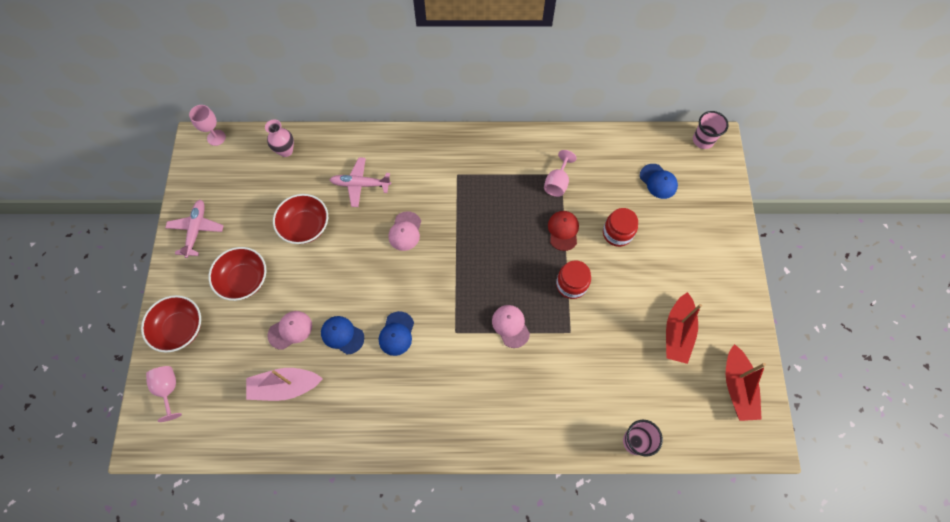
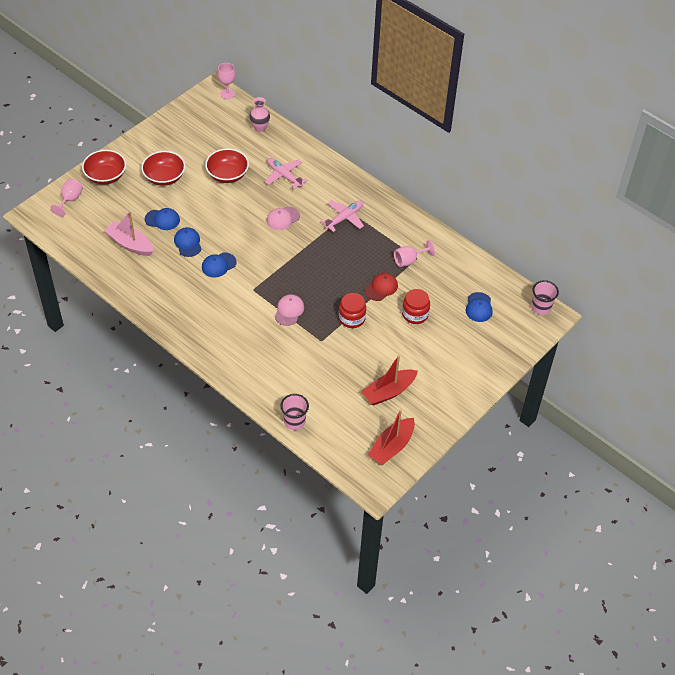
camera: 40 degrees right, 15 degrees down
(196, 230) = (165, 134): pink plane -> pink plane (344, 218)
(290, 330) = (162, 220): pink cap -> blue cap

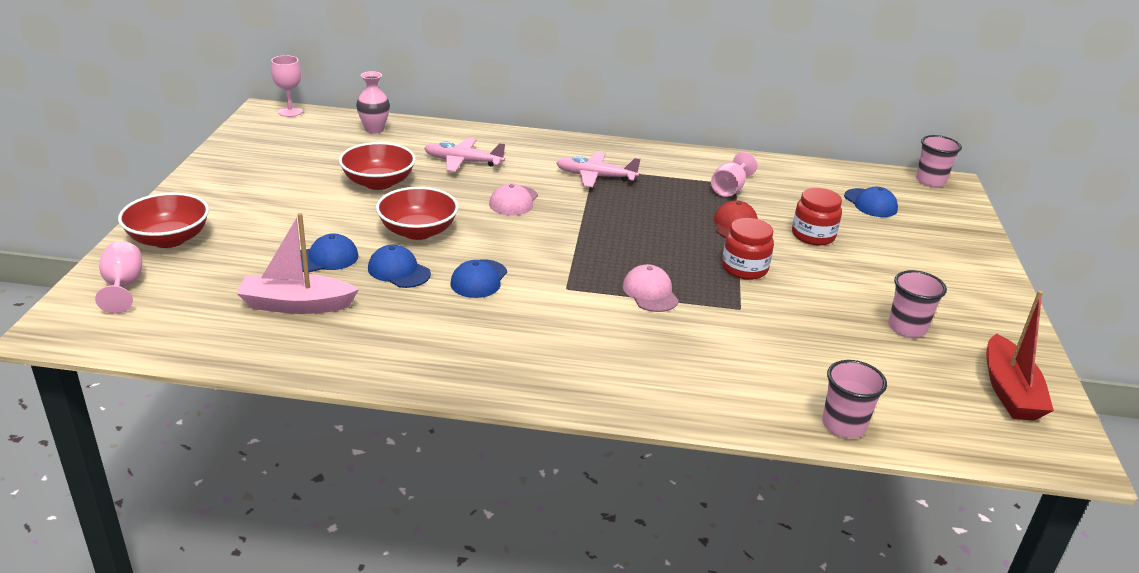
camera: 35 degrees left, 20 degrees down
(164, 177) = (278, 212): red bowl -> red bowl (418, 231)
(344, 218) = (596, 176): pink plane -> pink plane turned 90 degrees counterclockwise
(389, 392) = (907, 328): red boat -> pink cup

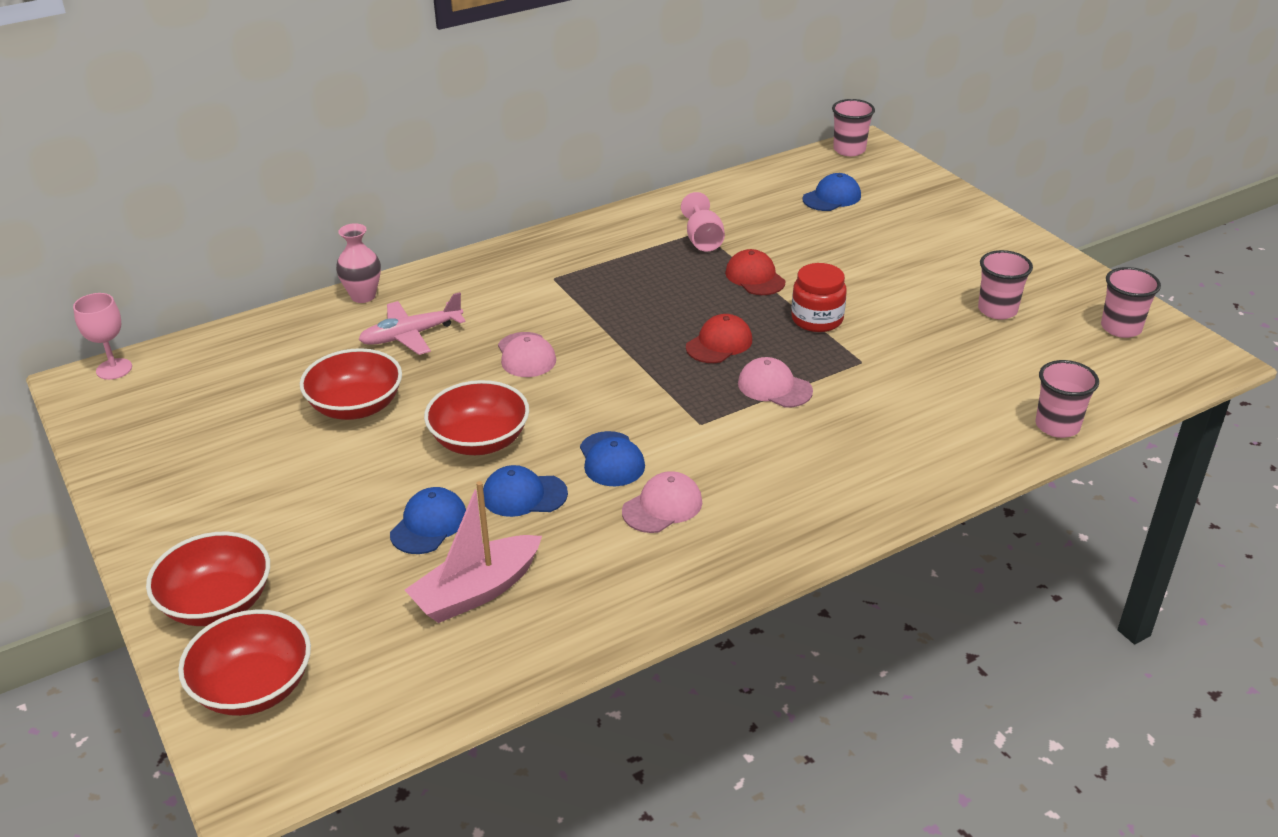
camera: 35 degrees left, 5 degrees up
(123, 286) = (253, 687): pink goblet -> red bowl
(374, 129) = (253, 343): pink vase -> pink vase (363, 296)
(470, 320) = (662, 506): none -> pink cap
(596, 176) = (567, 286): pink plane -> none
(650, 250) = (719, 343): none -> red cap
(813, 235) = (828, 255): red jar -> none
(870, 203) = (832, 197): blue cap -> blue cap turned 60 degrees counterclockwise
(1009, 391) = (1121, 328): red boat -> pink cup

